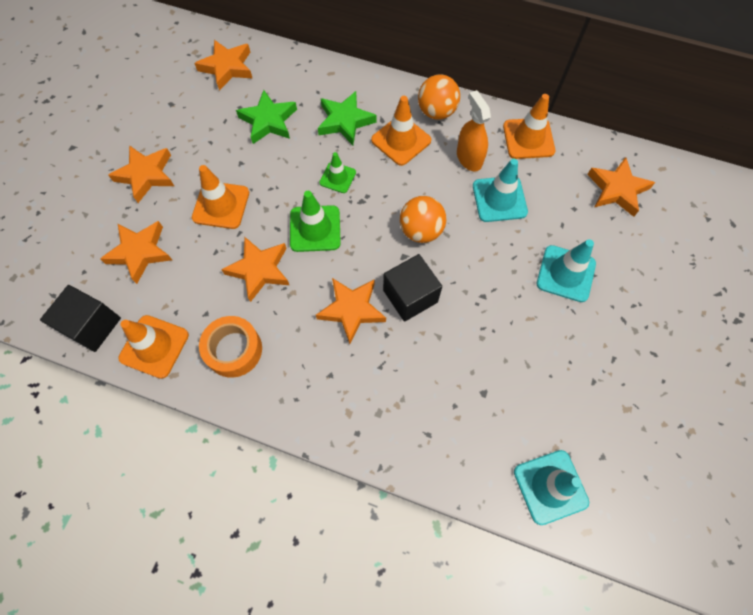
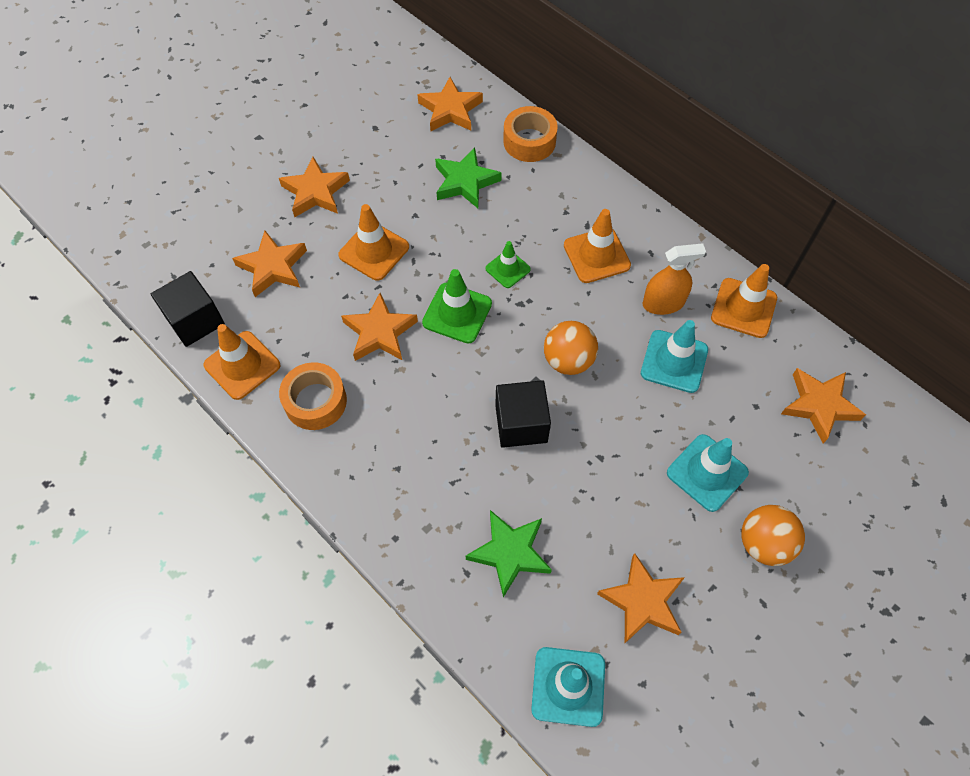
camera: 25 degrees right, 5 degrees down
(304, 70) = (529, 141): none -> orange tape
(345, 121) = (546, 212): green star -> green star (510, 553)
(351, 310) = (452, 412): orange star -> orange star (642, 601)
(436, 112) = (653, 239): orange ball -> orange ball (763, 543)
(469, 158) = (663, 303): orange spray bottle -> orange spray bottle turned 75 degrees clockwise

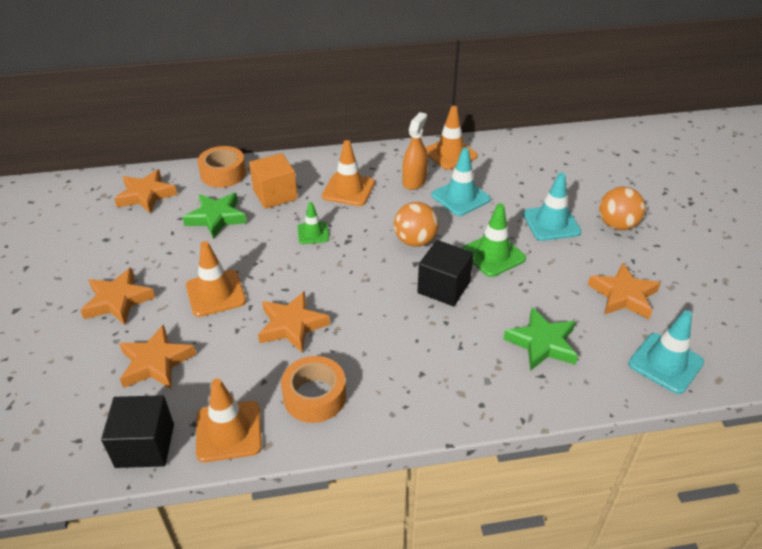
camera: 55 degrees left, 20 degrees down
(457, 313) = (321, 275): green traffic cone -> green traffic cone (493, 255)
(535, 202) = (275, 195): none -> orange cube
(819, 405) = (541, 160): orange star -> none

